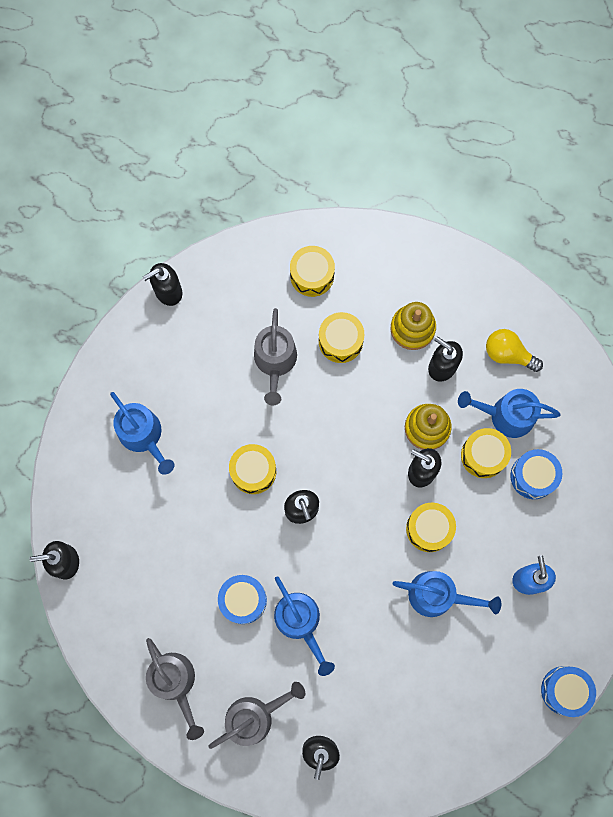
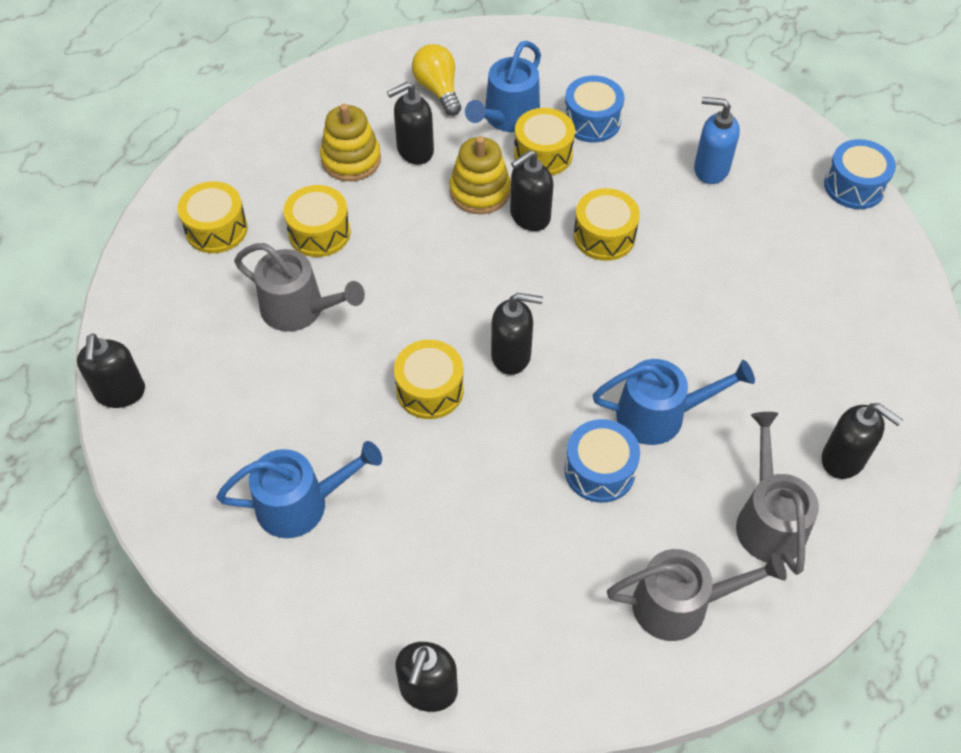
camera: 65 degrees left, 20 degrees down
(438, 595) = (691, 258): blue watering can -> none
(508, 354) = (438, 90): yellow light bulb -> yellow light bulb turned 105 degrees clockwise

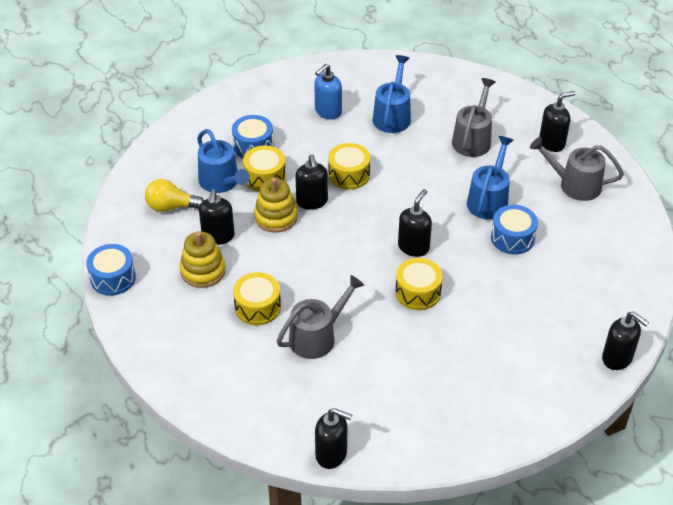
camera: 65 degrees left, 10 degrees down
(216, 229) = (217, 362): yellow drum -> none
(301, 504) = (469, 380): blue watering can -> blue watering can (392, 116)
(680, 604) = (608, 237): grey watering can -> grey watering can (473, 139)
(854, 186) = (378, 63): blue drum -> blue drum (113, 278)

